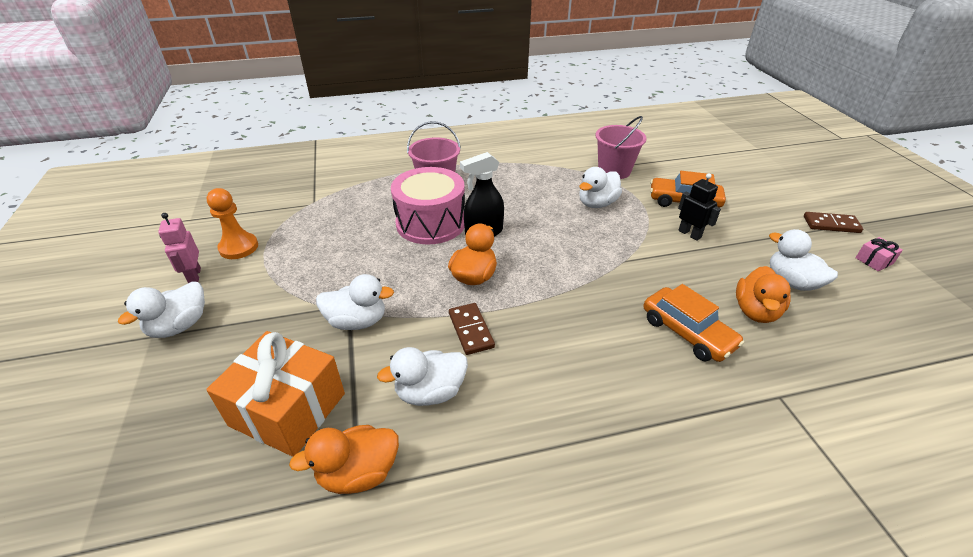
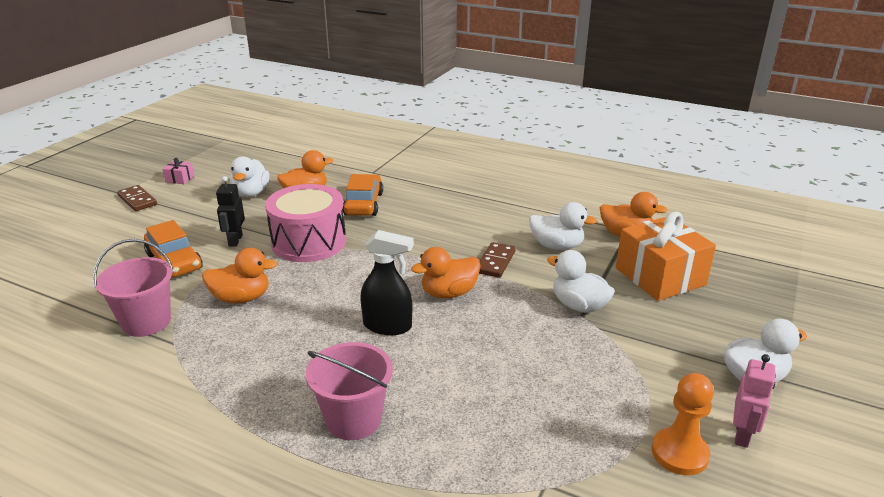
camera: 140 degrees left, 10 degrees down
(431, 223) = (425, 365): pink drum -> pink drum (309, 242)
(597, 203) = (241, 298): white duck -> orange duck

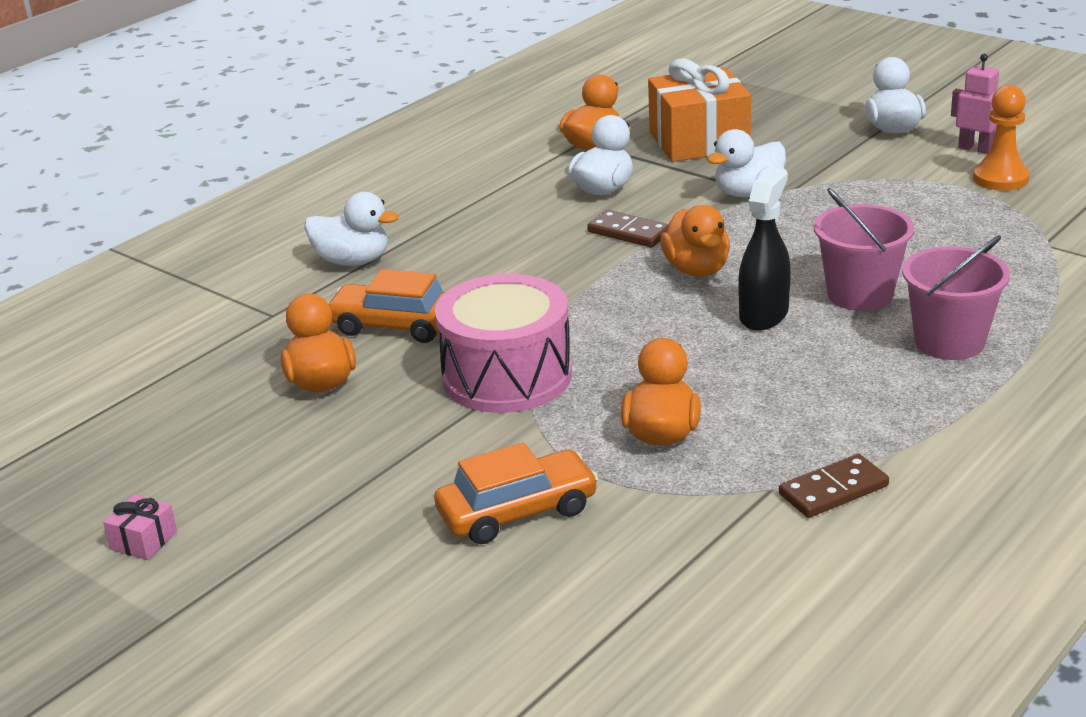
camera: 75 degrees left, 0 degrees up
(137, 200) = (219, 590): brown domino -> brown domino (833, 490)
(146, 322) = (707, 521): pink bucket -> pink bucket (860, 294)
(235, 240) = (467, 450): black robot -> none
(251, 193) = (279, 443): white duck -> white duck (352, 261)

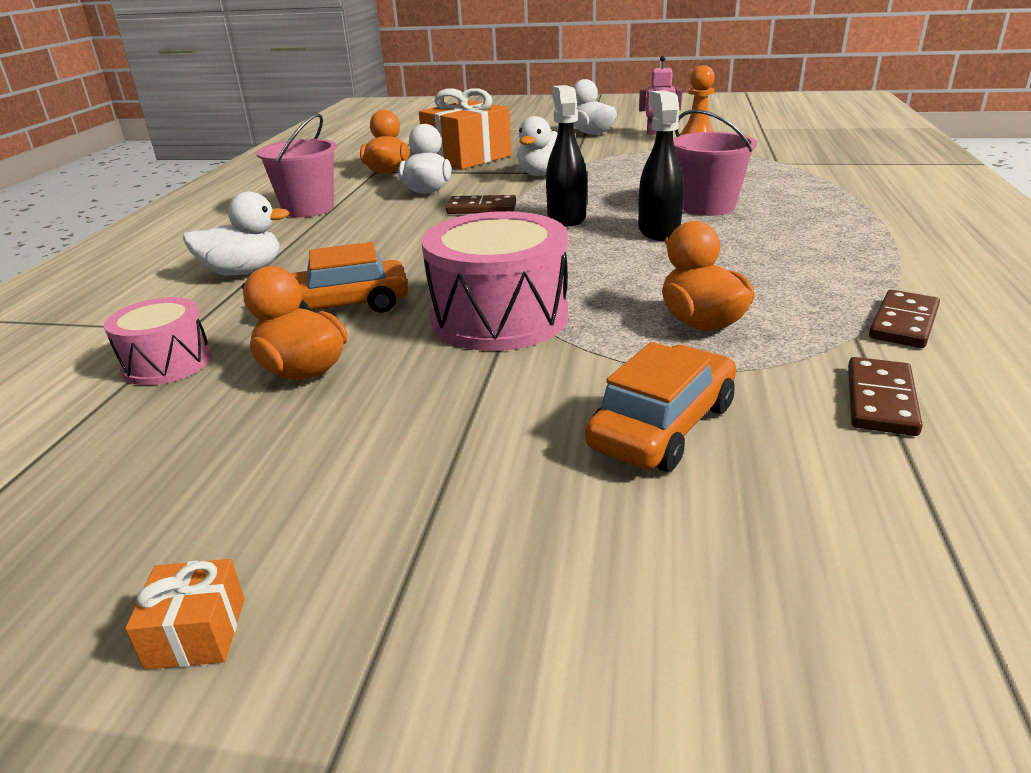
camera: 30 degrees left, 0 degrees up
(144, 540) = (196, 632): pink gift -> orange gift
(237, 345) = (167, 363): none -> pink drum
(697, 269) = (566, 217): orange duck -> black spray bottle
(701, 547) = (881, 400): none -> brown domino
(949, 342) = (812, 217): pink bucket -> pink bucket (308, 209)

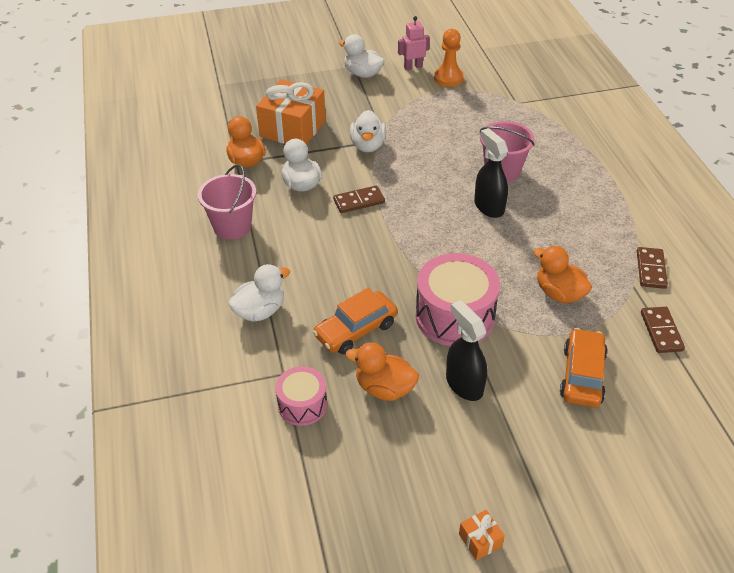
camera: 25 degrees left, 15 degrees up
(566, 217) = (423, 202): black spray bottle -> black spray bottle (464, 384)

